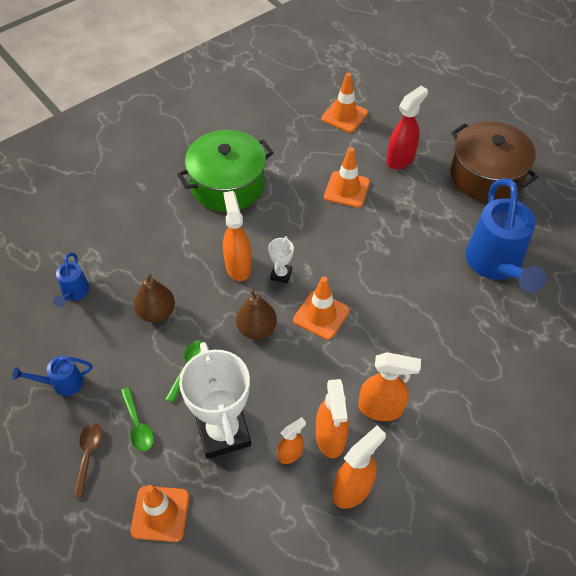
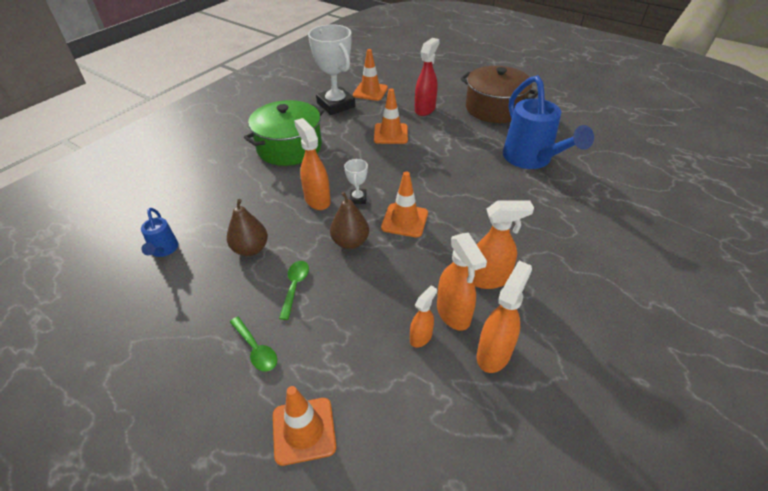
camera: 15 degrees left, 10 degrees down
(62, 383) = (165, 330): blue watering can -> none
(88, 455) = (207, 392): brown spoon -> none
(223, 432) = (347, 334): white trophy -> white trophy (336, 105)

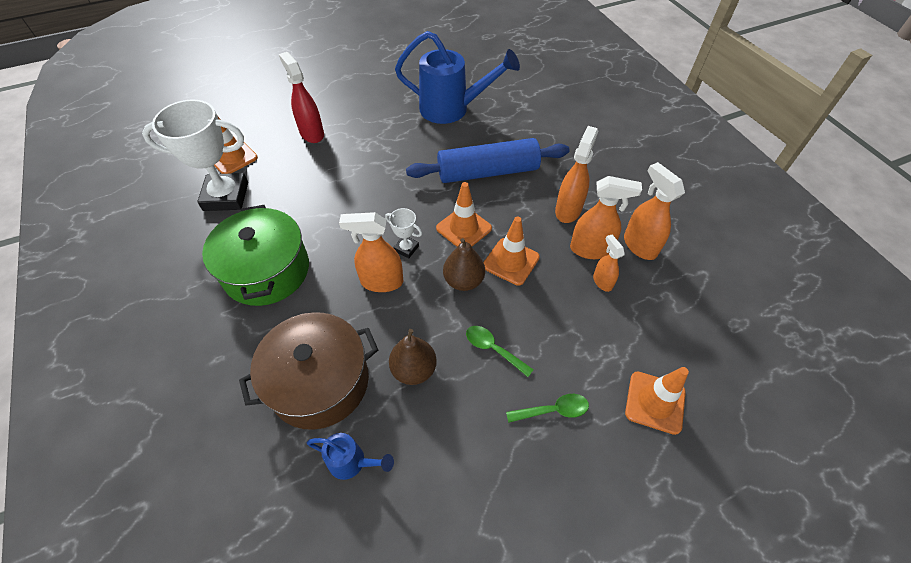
camera: 60 degrees left, 10 degrees up
(391, 134) = (327, 177): orange traffic cone -> orange traffic cone (511, 261)
(481, 209) = (487, 172): none -> blue rolling pin
(494, 108) = (360, 89): brown pot -> brown pot (319, 382)

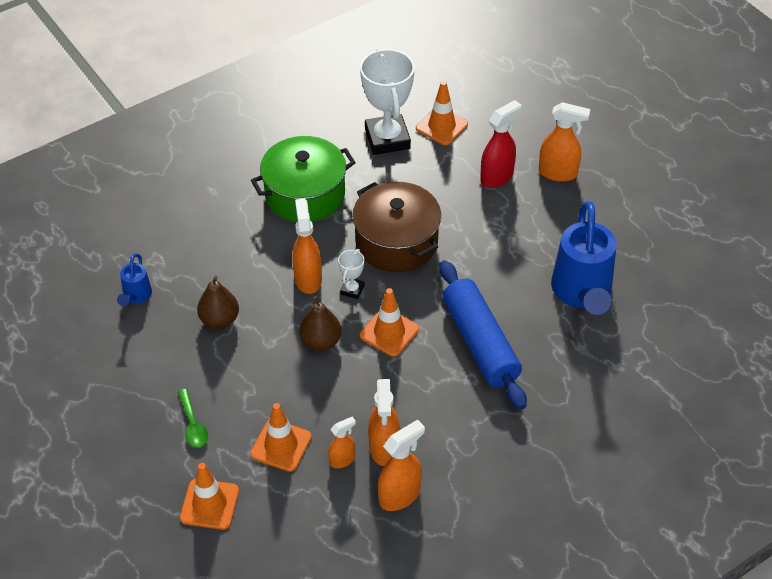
camera: 80 degrees right, 5 degrees down
(319, 382) = (200, 260): brown pot -> brown pot (396, 242)
(493, 349) = (248, 374): green spoon -> none
(511, 261) = (353, 378): orange traffic cone -> orange traffic cone (281, 445)
(568, 210) = (439, 424): orange spray bottle -> orange spray bottle (558, 173)

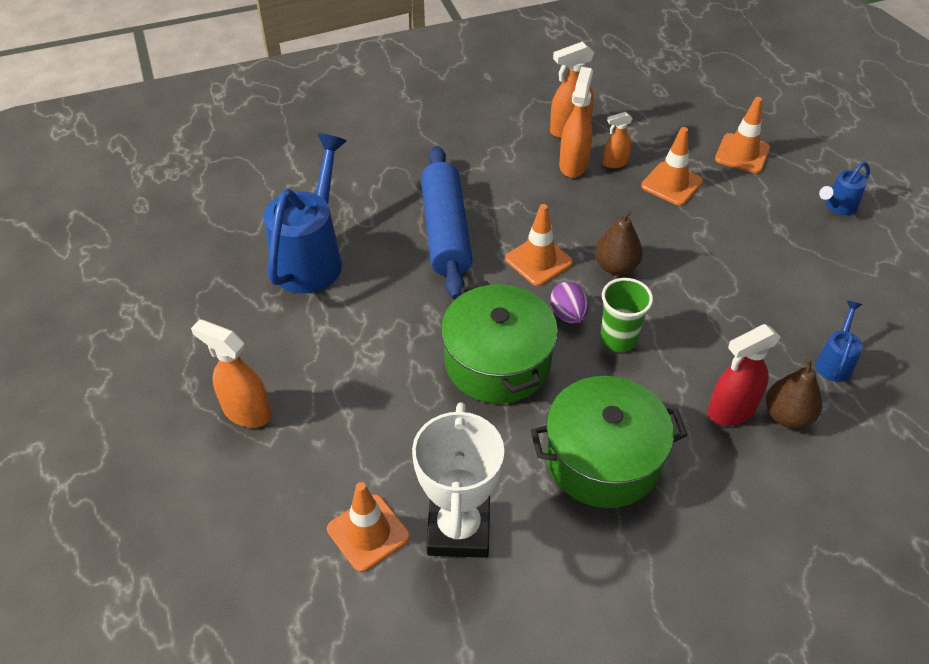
camera: 165 degrees left, 0 degrees up
(114, 455) = (838, 206): none -> blue watering can
(193, 424) = (759, 217): green spoon -> none
(219, 320) = (730, 312): brown pear -> brown pear (787, 415)
(308, 279) = (618, 338): orange spray bottle -> green cup
(352, 290) = (568, 314): white trophy -> purple egg
(396, 242) = (497, 362): brown pot -> green pot
(497, 177) = (330, 425): red spray bottle -> red spray bottle (731, 411)

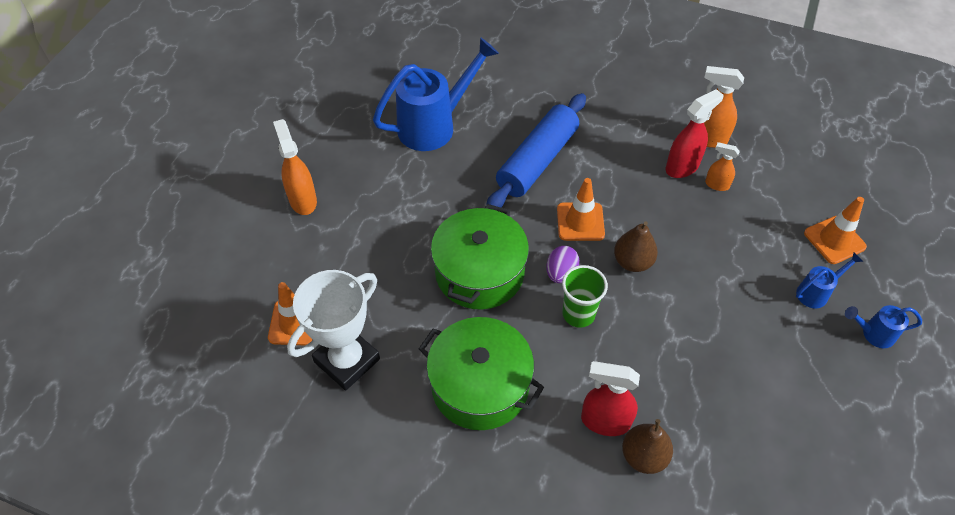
camera: 40 degrees right, 5 degrees up
(573, 164) = (682, 167): orange spray bottle -> red spray bottle
(671, 184) = (745, 228): orange traffic cone -> none
(835, 362) = (727, 447): blue watering can -> blue watering can (816, 292)

